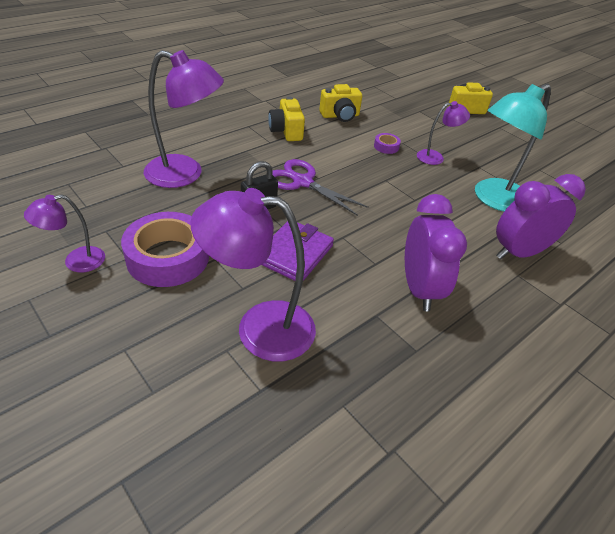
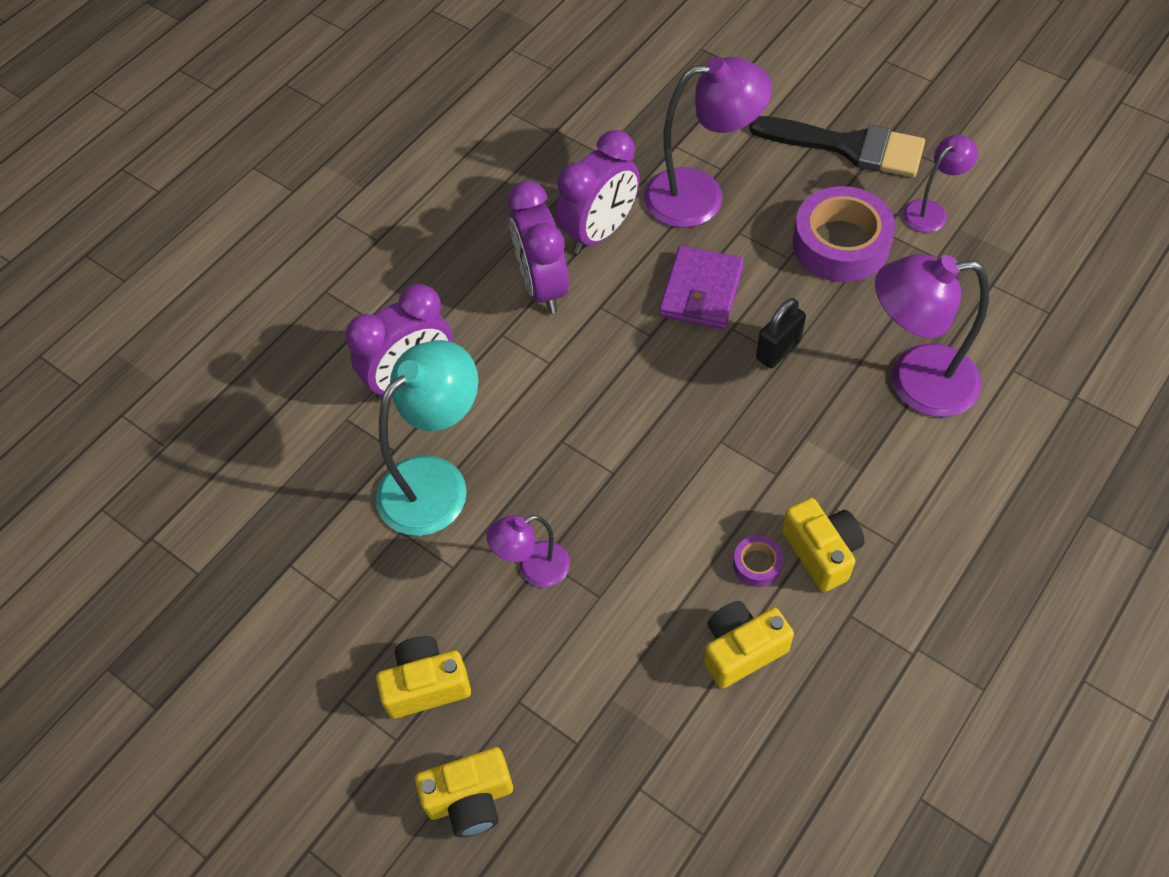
camera: 175 degrees right, 15 degrees up
(90, 337) = (849, 147): none -> black brush
(302, 182) = (739, 422): purple scissors -> none
(363, 320) = (600, 232): none -> purple clock
(386, 147) = (628, 570): purple tape -> purple tape (757, 564)
(488, 137) = (426, 685): none -> yellow camera

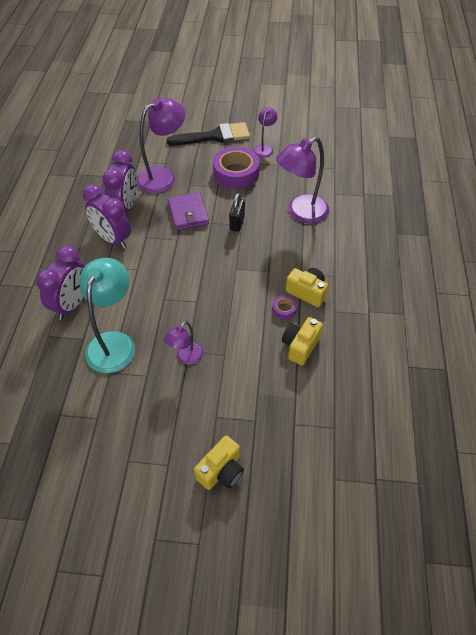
camera: 35 degrees left, 5 degrees down
(426, 685) = (167, 433): yellow camera -> none

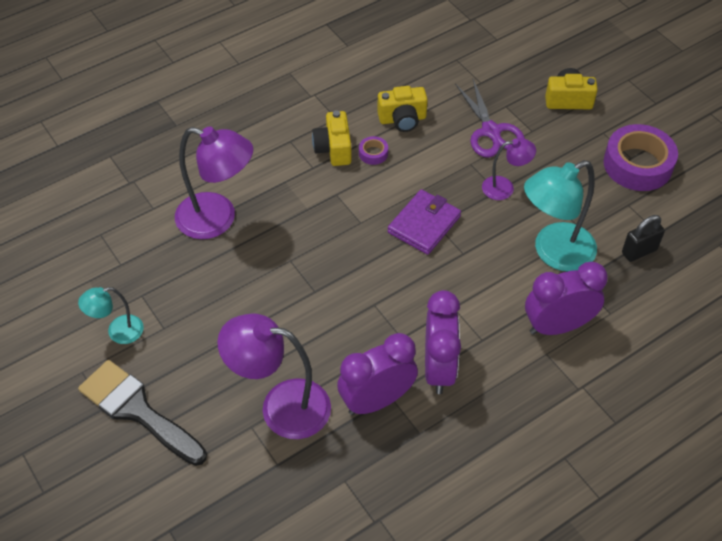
camera: 130 degrees left, 0 degrees up
(188, 213) = (322, 325): purple wallet -> purple wallet (424, 224)
(236, 173) = (201, 328): purple tape -> purple tape (637, 164)
(237, 223) = (292, 266): black padlock -> black padlock (639, 251)
(240, 390) = (491, 131): none -> purple scissors
(264, 148) = (118, 332): purple lamp -> turquoise lamp

